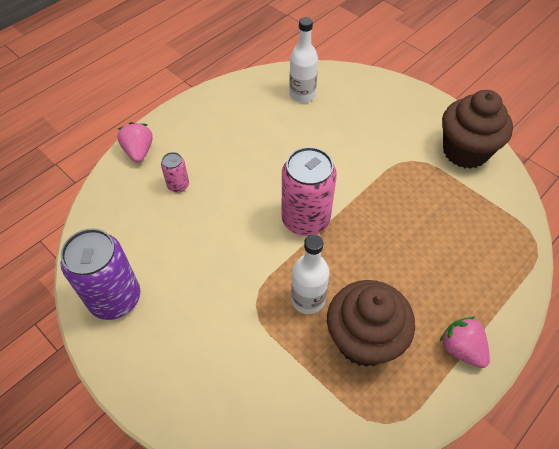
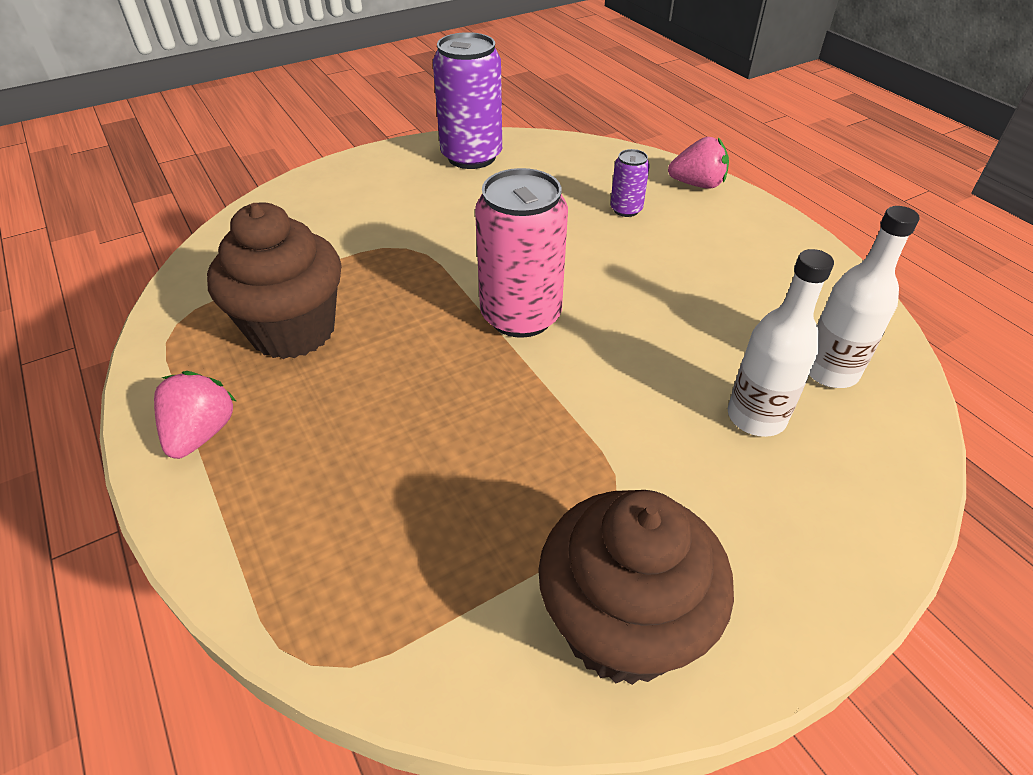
camera: 105 degrees right, 10 degrees down
(178, 185) = (626, 209): pink can -> purple can
(308, 299) = (385, 292): white bottle -> white bottle (756, 417)
(461, 349) = (201, 433): pink strawberry -> pink strawberry turned 60 degrees counterclockwise

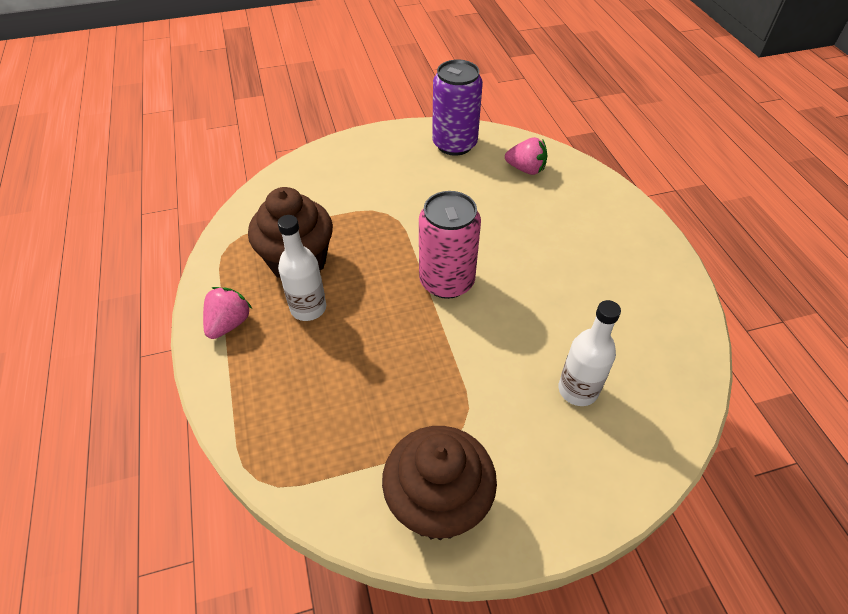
camera: 15 degrees right, 5 degrees up
(626, 209) = (551, 209): purple can -> none
(697, 184) = (613, 197): pink strawberry -> pink strawberry (526, 169)
(830, 371) = (645, 368): white bottle -> white bottle (308, 308)

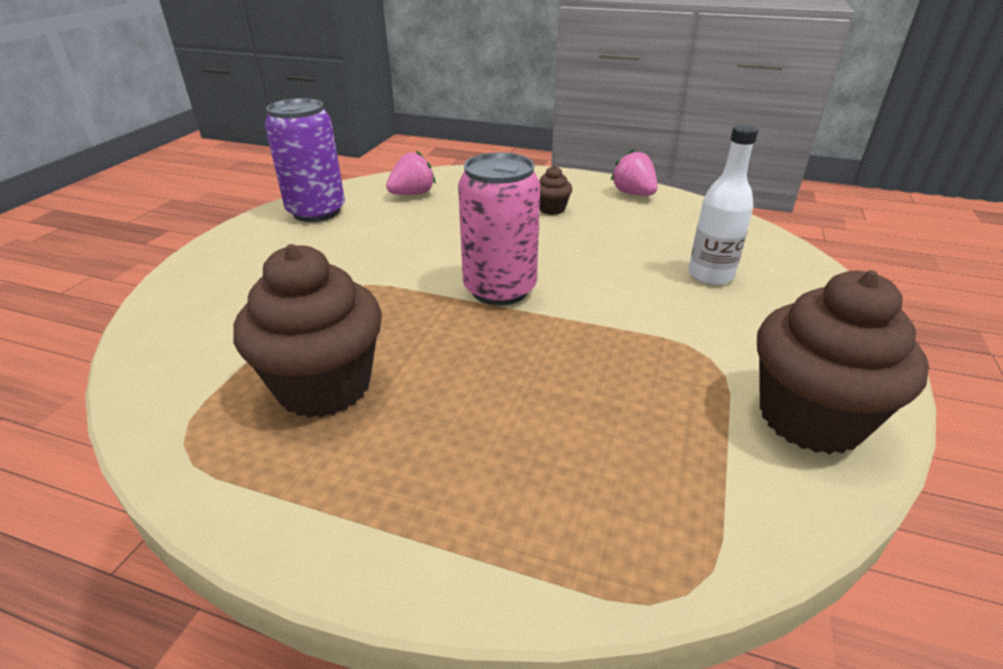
camera: 55 degrees left, 15 degrees down
(229, 323) = (345, 508): pink strawberry -> pink strawberry (633, 194)
(308, 308) = (416, 408): white bottle -> none
(585, 252) = (552, 209): none -> brown cupcake

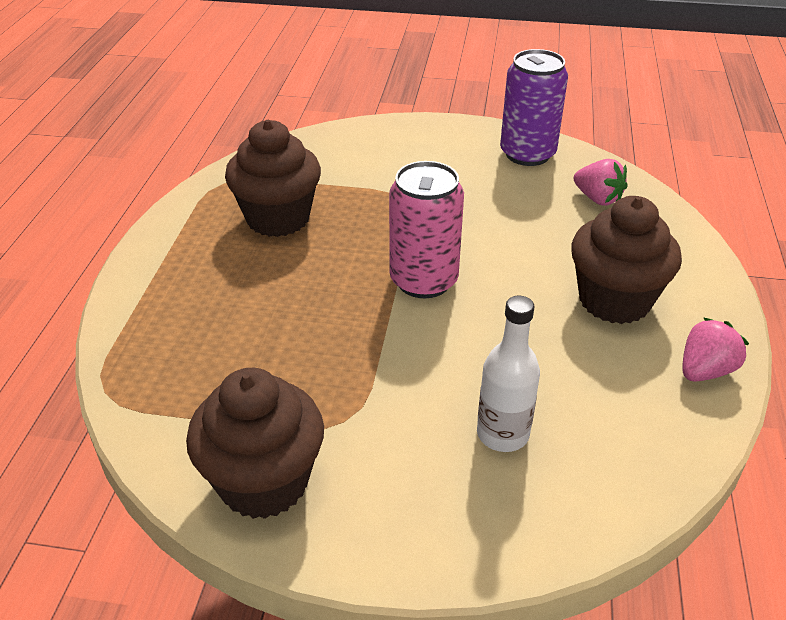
camera: 80 degrees right, 5 degrees up
(552, 209) = (614, 300): brown cupcake -> brown cupcake, size x2.26

